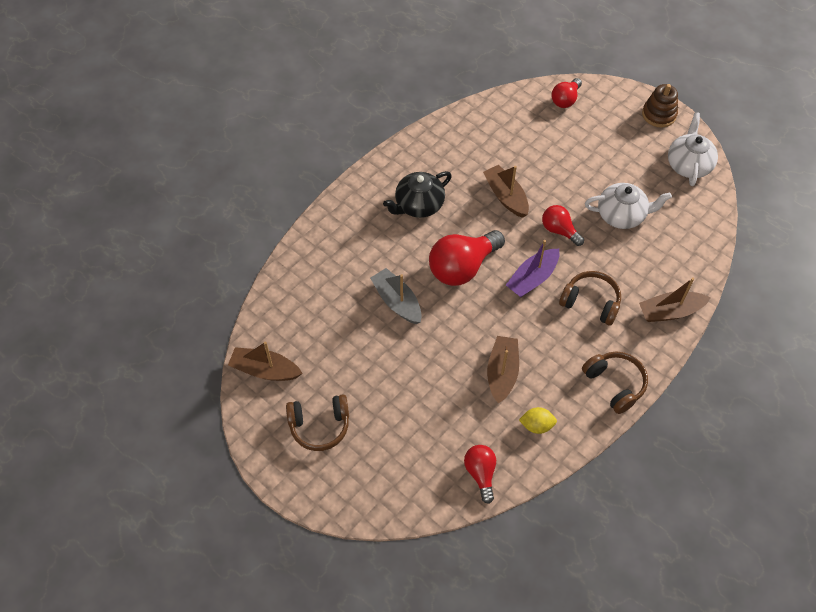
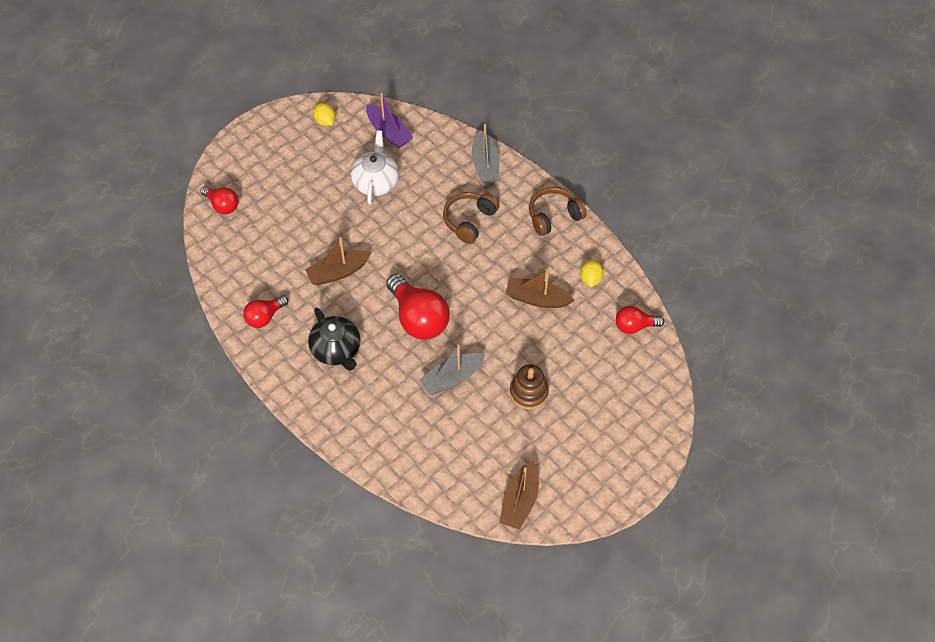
camera: 85 degrees left, 0 degrees up
(319, 426) = (583, 453): brown headphones -> none
(532, 278) = (438, 262): purple boat -> purple boat (388, 132)
(559, 230) = (386, 233): red light bulb -> red light bulb (265, 317)
(659, 114) = (259, 132): brown stacking toy -> brown stacking toy (529, 392)
(670, 312) = (485, 164): brown boat -> grey boat
(688, 165) = (325, 121): white teapot -> yellow lemon

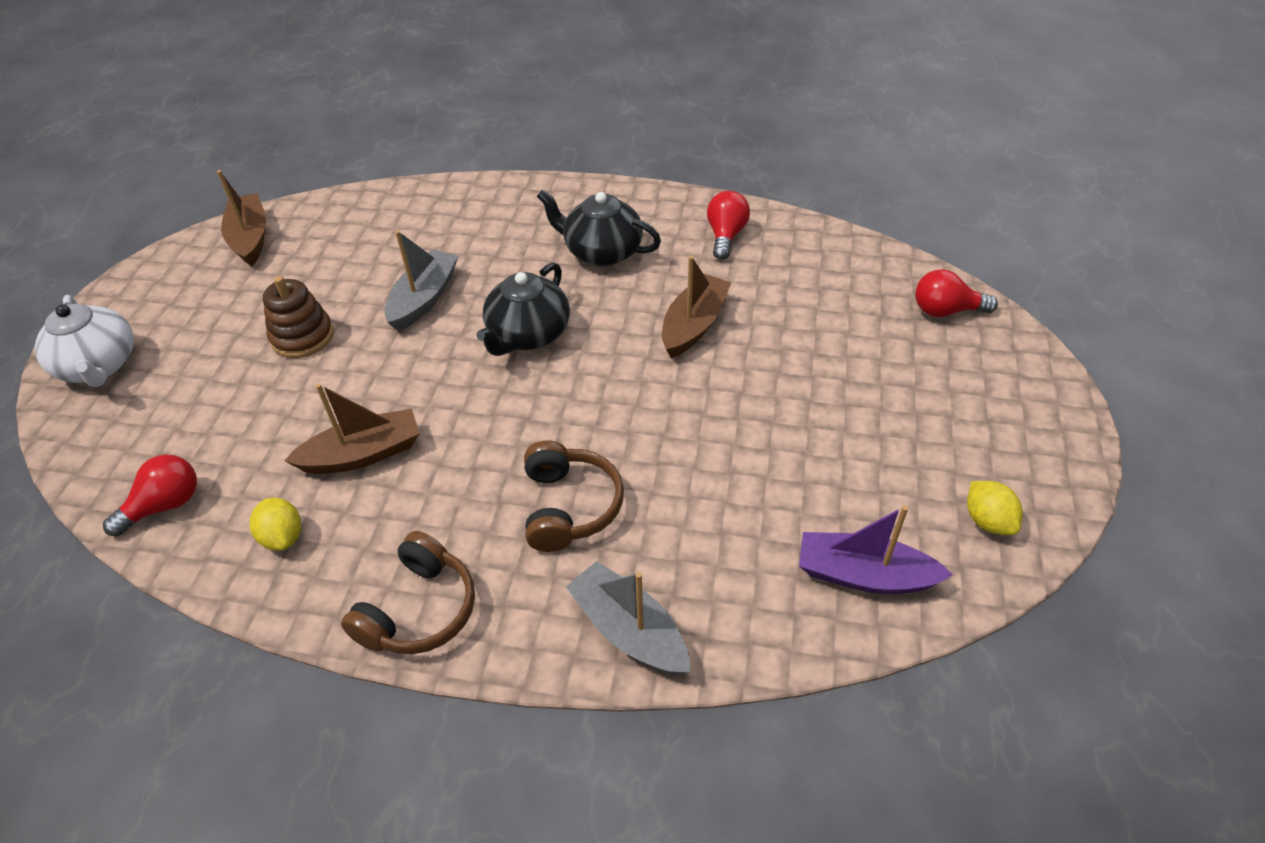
camera: 145 degrees right, 10 degrees down
(325, 121) = (987, 521): yellow lemon -> yellow lemon turned 45 degrees clockwise
(375, 182) = (783, 473): white teapot -> white teapot (99, 366)
(418, 318) = (528, 334): red light bulb -> black teapot

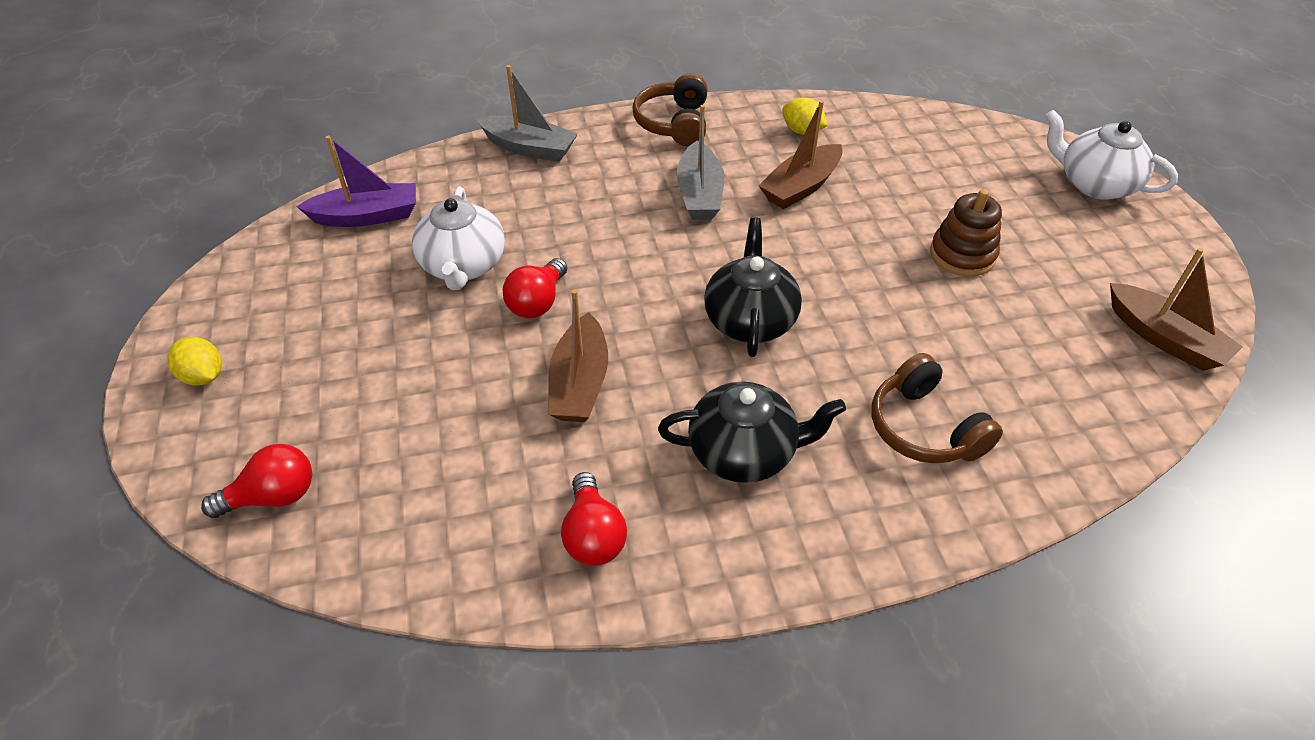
camera: 155 degrees right, 0 degrees up
(165, 505) = (903, 124): red light bulb -> red light bulb (537, 302)
(424, 299) = (891, 325): grey boat -> grey boat (699, 194)
(569, 506) = (612, 198): brown headphones -> brown headphones (924, 428)
(762, 467) = (463, 266): none -> white teapot
(987, 521) = (261, 277): yellow lemon -> yellow lemon (203, 376)

